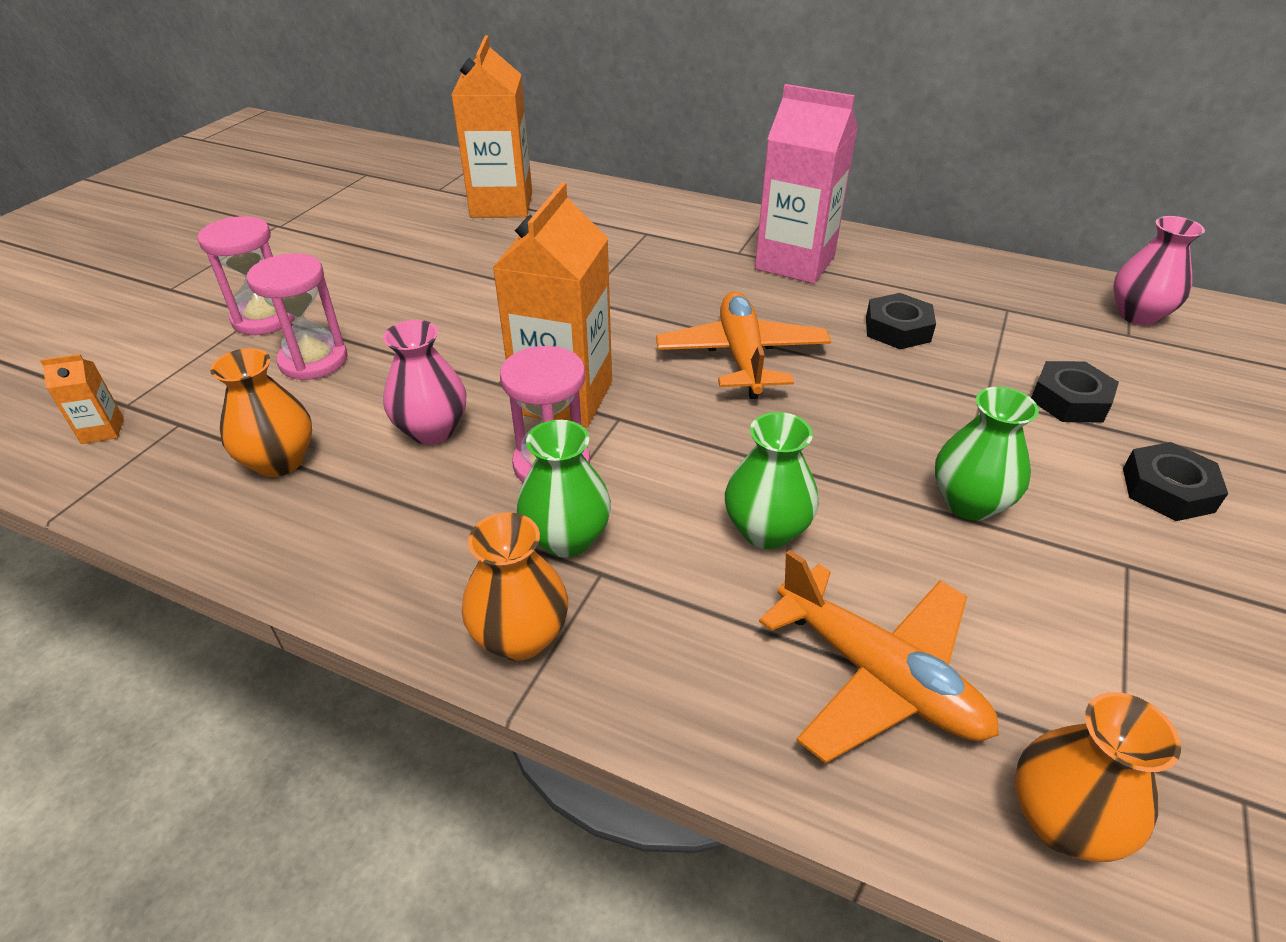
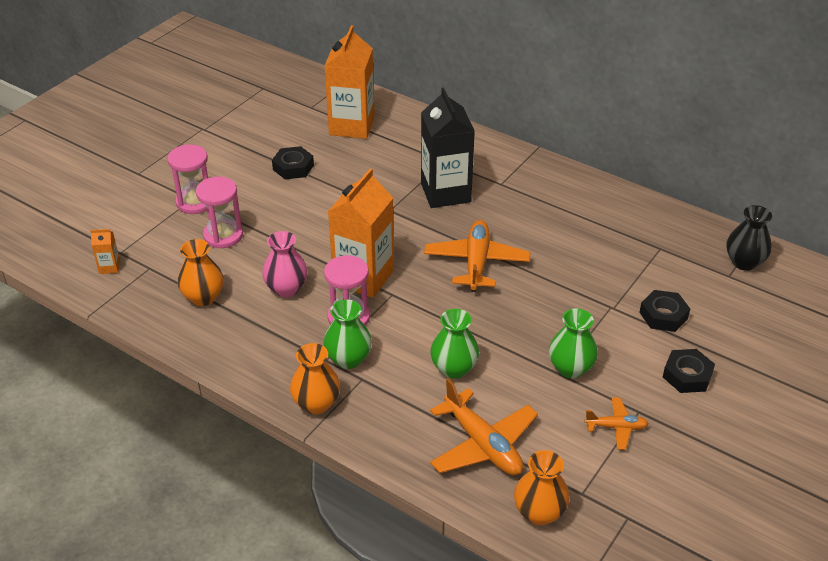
camera: 10 degrees right, 0 degrees up
(661, 270) = (445, 192): none -> black carton
(795, 263) = (535, 196): pink carton -> none
(897, 329) = (581, 254): black nut -> black nut (293, 167)
(1106, 601) = (616, 427): none -> orange plane
(1137, 315) = (744, 262): pink vase -> black vase

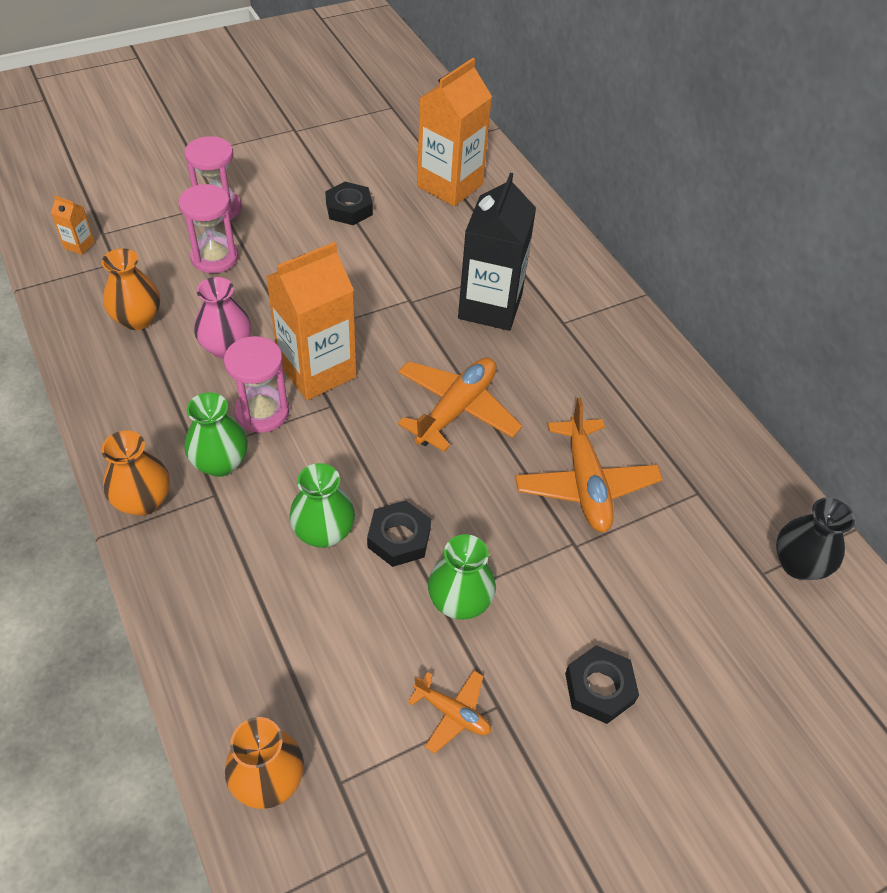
camera: 25 degrees right, 10 degrees up
(483, 444) = (277, 649): orange plane -> orange plane (585, 484)
(663, 315) = (632, 587): black nut -> black nut (399, 538)

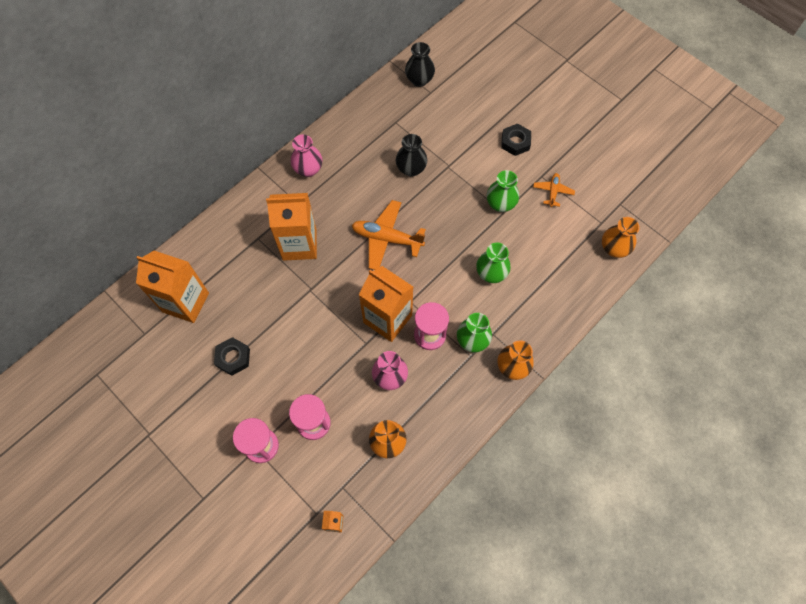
camera: 105 degrees left, 15 degrees up
(399, 538) = (479, 239): black nut -> none
(490, 307) = (299, 244): black carton -> orange carton
(585, 484) = (411, 169): orange plane -> black vase
(625, 349) = (308, 169): none -> pink vase

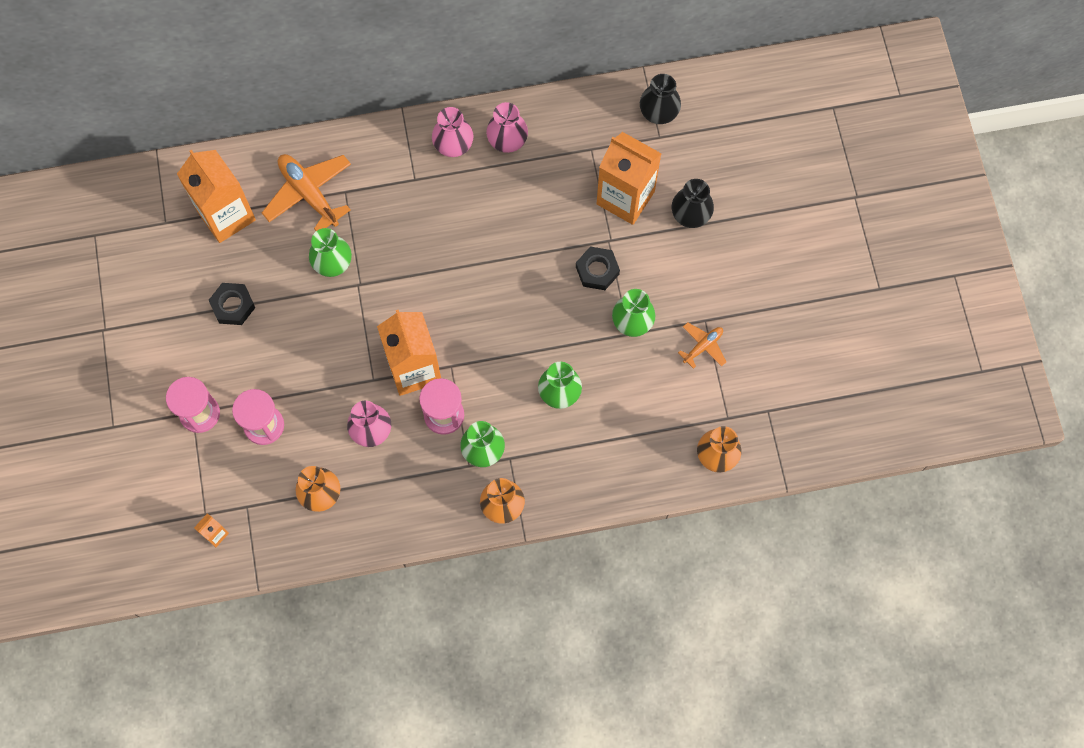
camera: 35 degrees right, 5 degrees up
(283, 287) = (332, 263): none -> green vase
(299, 244) = (383, 227): orange carton -> orange carton (625, 198)
(340, 147) = (507, 141): none -> pink vase
(387, 239) = (478, 281): orange plane -> orange plane (309, 194)
(411, 169) = (565, 217): black vase -> black vase (690, 215)
(515, 142) = (708, 260): black nut -> black nut (597, 270)

